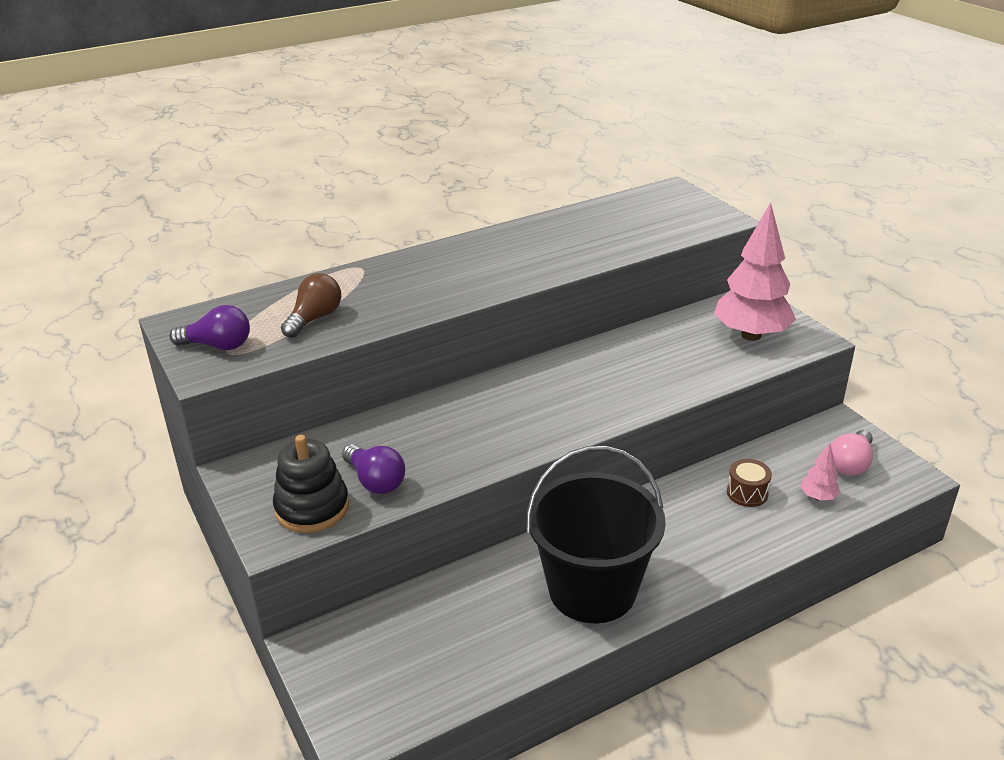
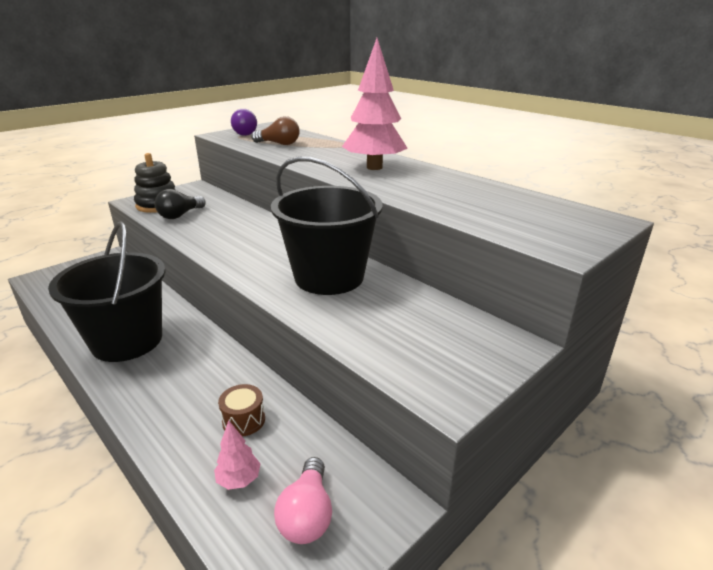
camera: 75 degrees right, 5 degrees down
(375, 481) = (180, 215): purple light bulb -> black light bulb
(618, 369) = (329, 277): none -> black bucket
(751, 335) = (429, 347): pink tree -> pink tree (374, 167)
(850, 464) = (307, 515): pink light bulb -> pink light bulb turned 105 degrees counterclockwise

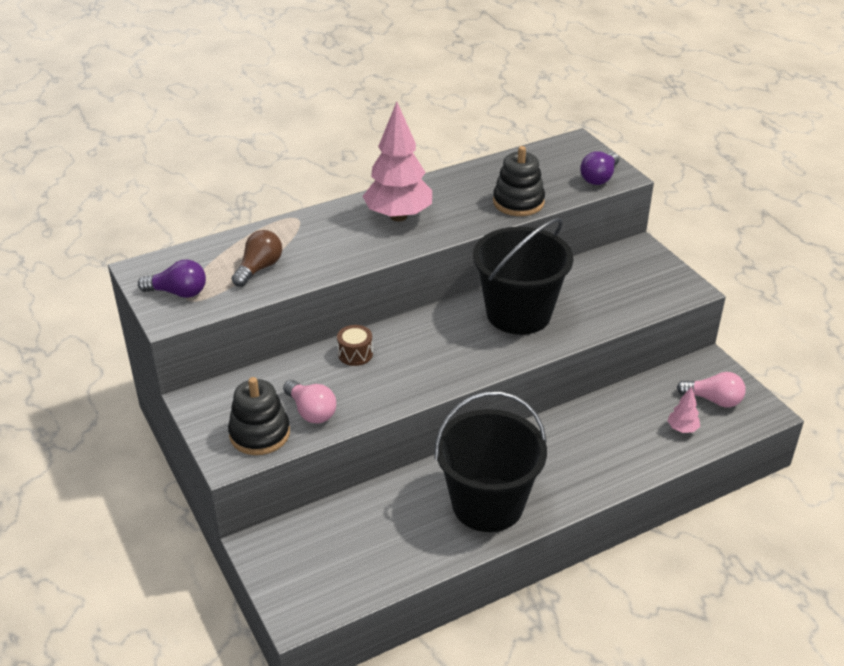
camera: 75 degrees left, 10 degrees up
(180, 215) = (311, 412): black light bulb -> pink light bulb
(243, 420) = (623, 424): brown drum -> brown drum (355, 354)
(440, 203) = (518, 202): none -> black stacking toy
(542, 237) = (599, 178): none -> purple light bulb

